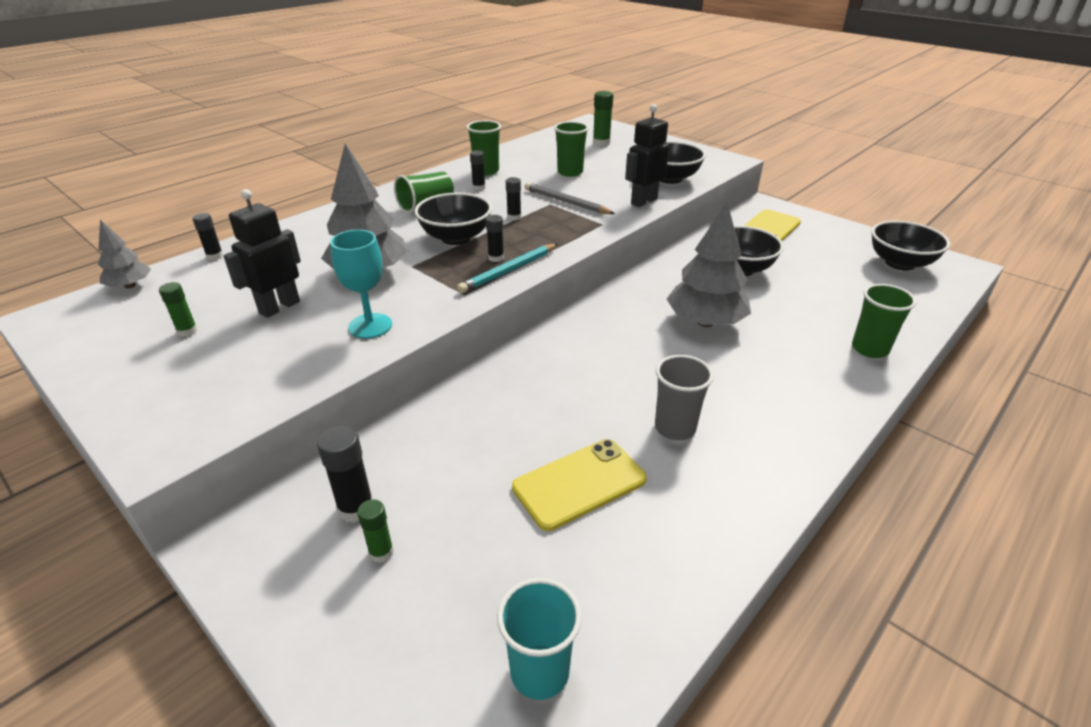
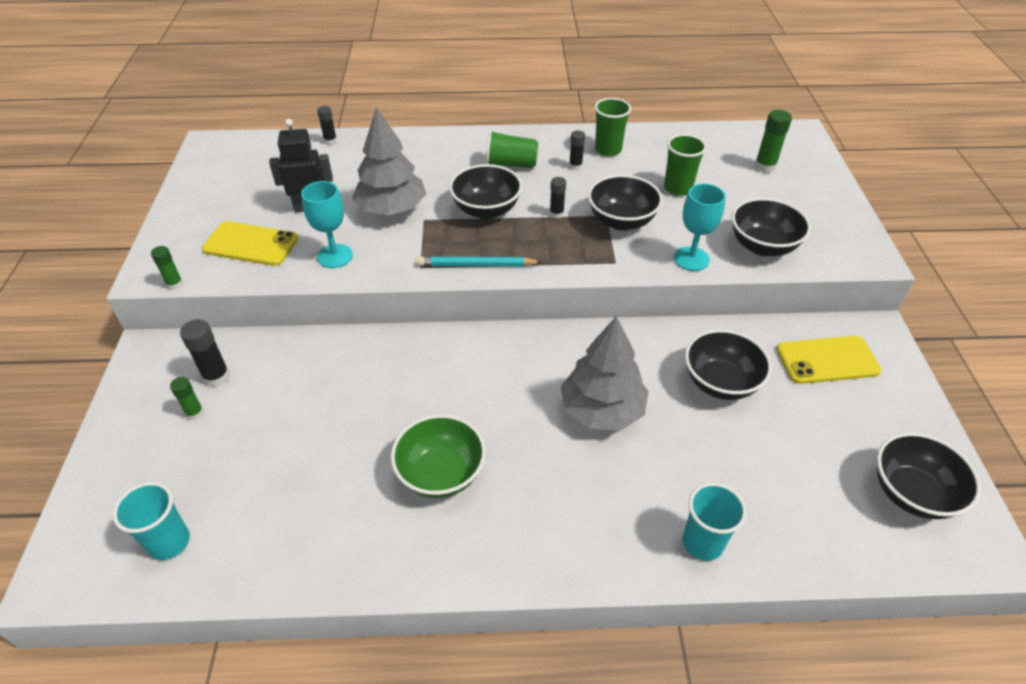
camera: 45 degrees right, 10 degrees up
(130, 286) = (265, 141): grey tree -> none
(187, 331) = (249, 196): green glue stick -> green glue stick (174, 284)
(496, 258) = (485, 247): black glue stick -> none
(566, 202) = (621, 221): grey pencil -> black bowl
(579, 483) = (331, 460): yellow phone -> yellow phone (251, 244)
(643, 201) = (691, 259): black robot -> turquoise goblet
(675, 428) = (441, 474): grey cup -> green bowl
(869, 349) = (702, 543): green cup -> turquoise cup

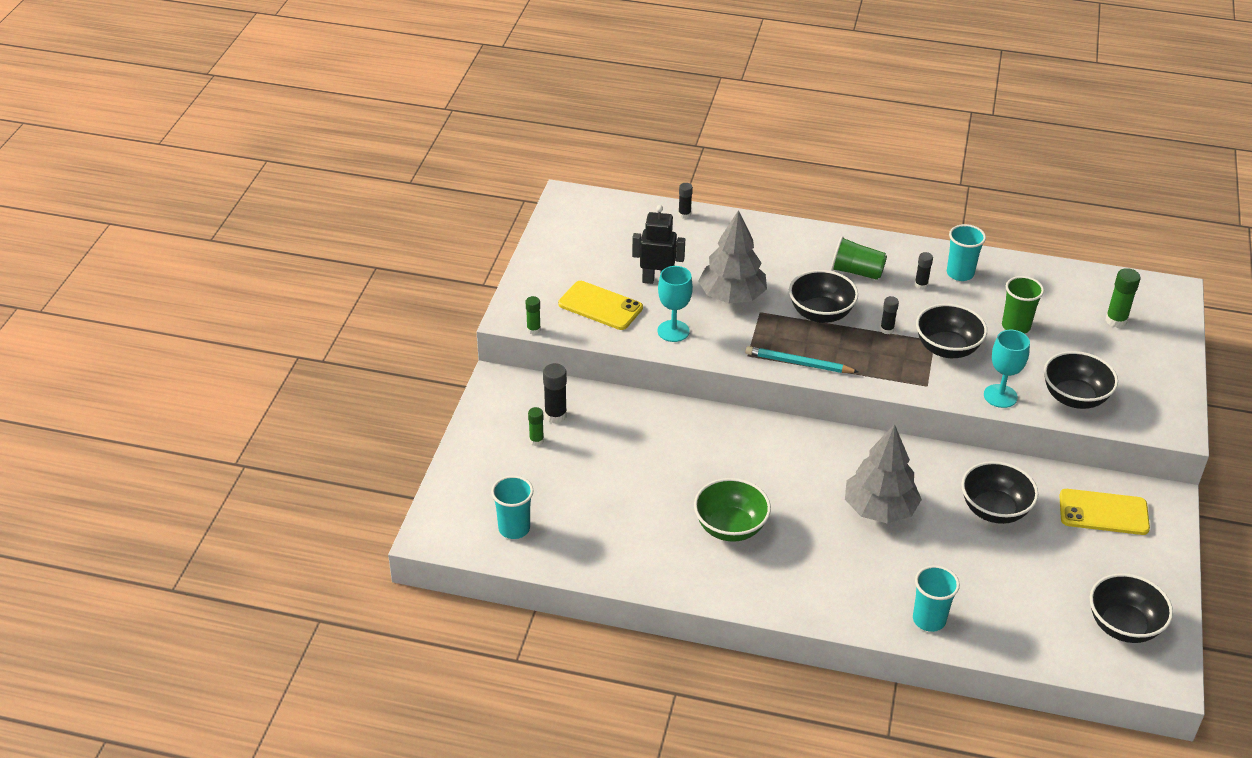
camera: 15 degrees right, 5 degrees down
(608, 150) = (960, 273): green cup -> turquoise cup

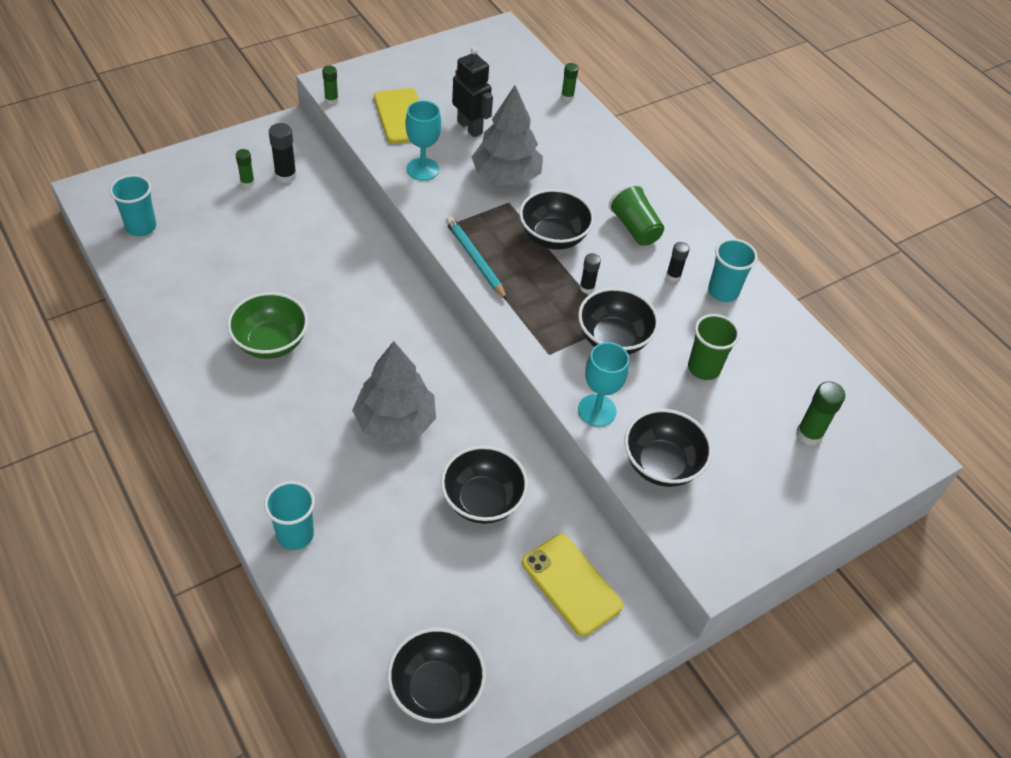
camera: 40 degrees right, 10 degrees up
(684, 214) = (567, 96): black glue stick -> green glue stick

